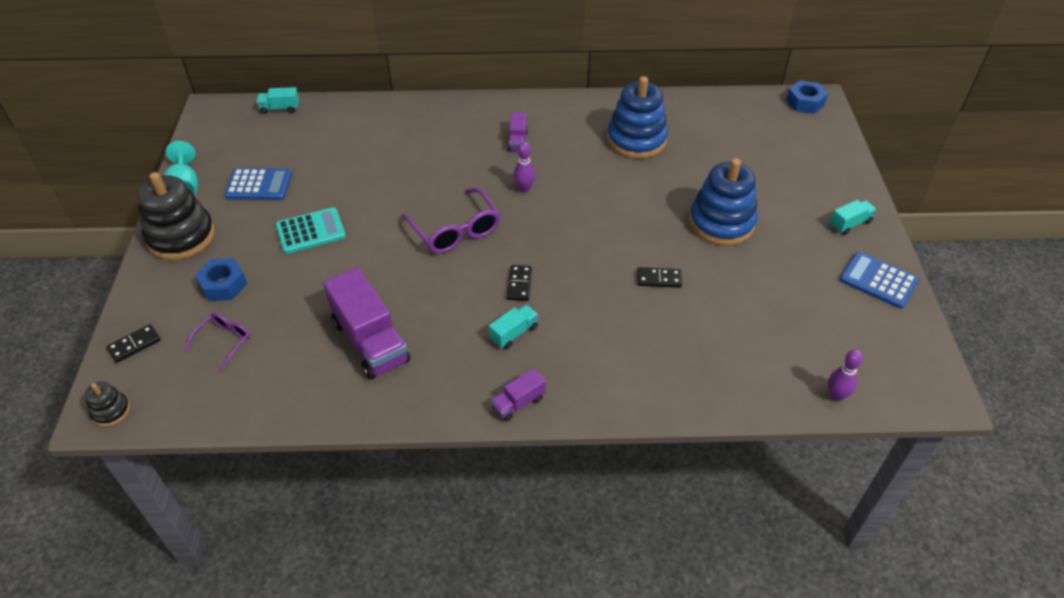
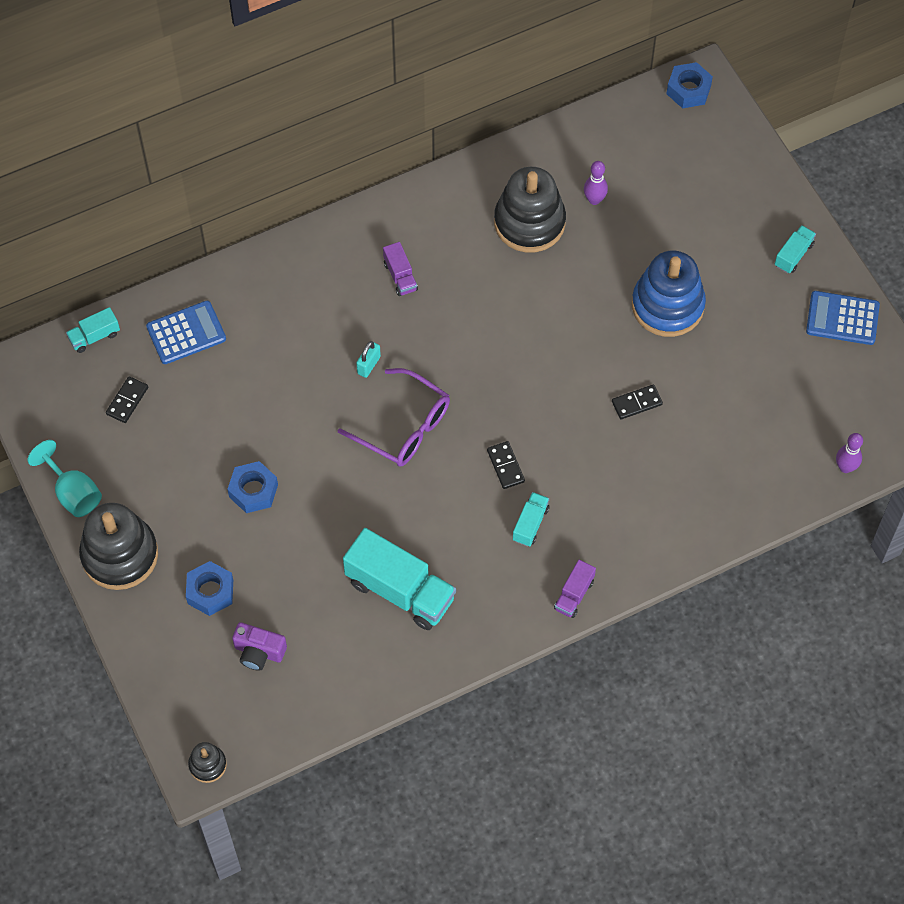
camera: 25 degrees left, 15 degrees up
(134, 345) = (174, 693): black domino -> black domino (127, 401)
(223, 342) = (259, 652): purple glasses -> purple camera
(259, 185) = (153, 455): blue calculator -> blue calculator (186, 333)
(311, 231) = (253, 491): turquoise calculator -> blue nut
(370, 341) = (400, 590): purple truck -> turquoise truck
(456, 184) = (368, 365): none -> turquoise padlock
(524, 189) = (444, 342): purple bowling pin -> purple bowling pin (594, 200)
(636, 140) = (529, 222): blue stacking toy -> black stacking toy

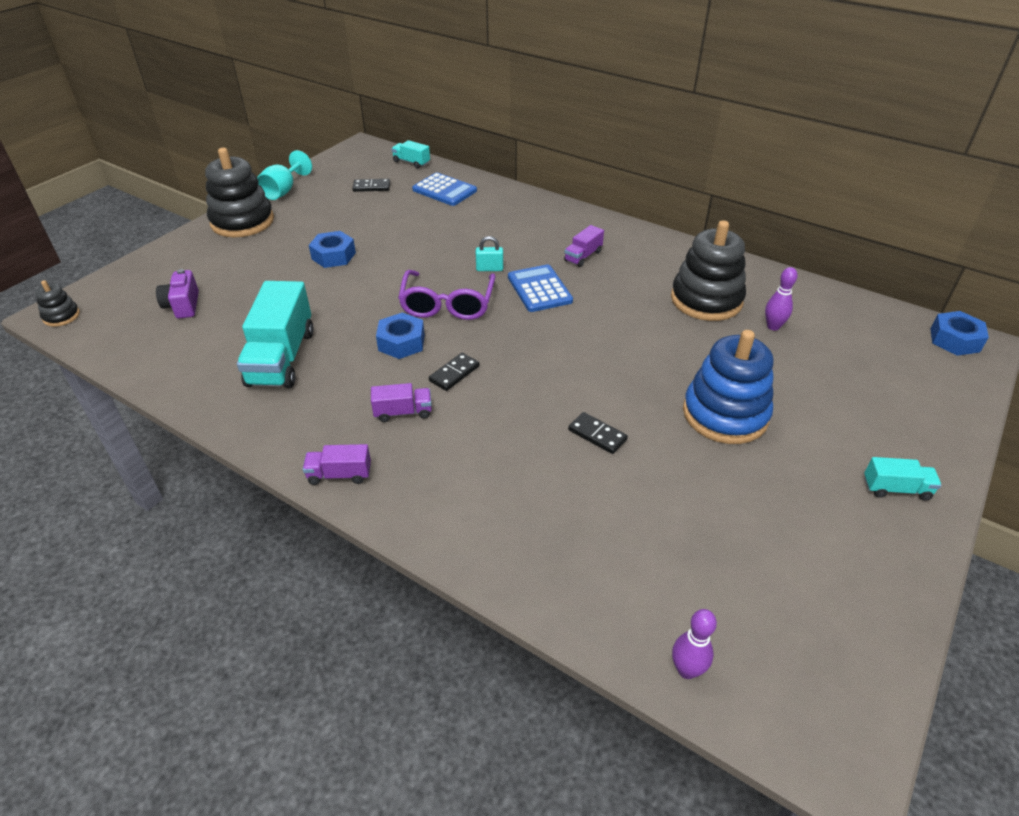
camera: 60 degrees right, 20 degrees down
(210, 592) = (230, 266): blue nut -> blue nut (401, 342)
(530, 524) = (403, 412): turquoise truck -> purple truck
(842, 318) = (877, 570): blue calculator -> blue calculator (539, 289)

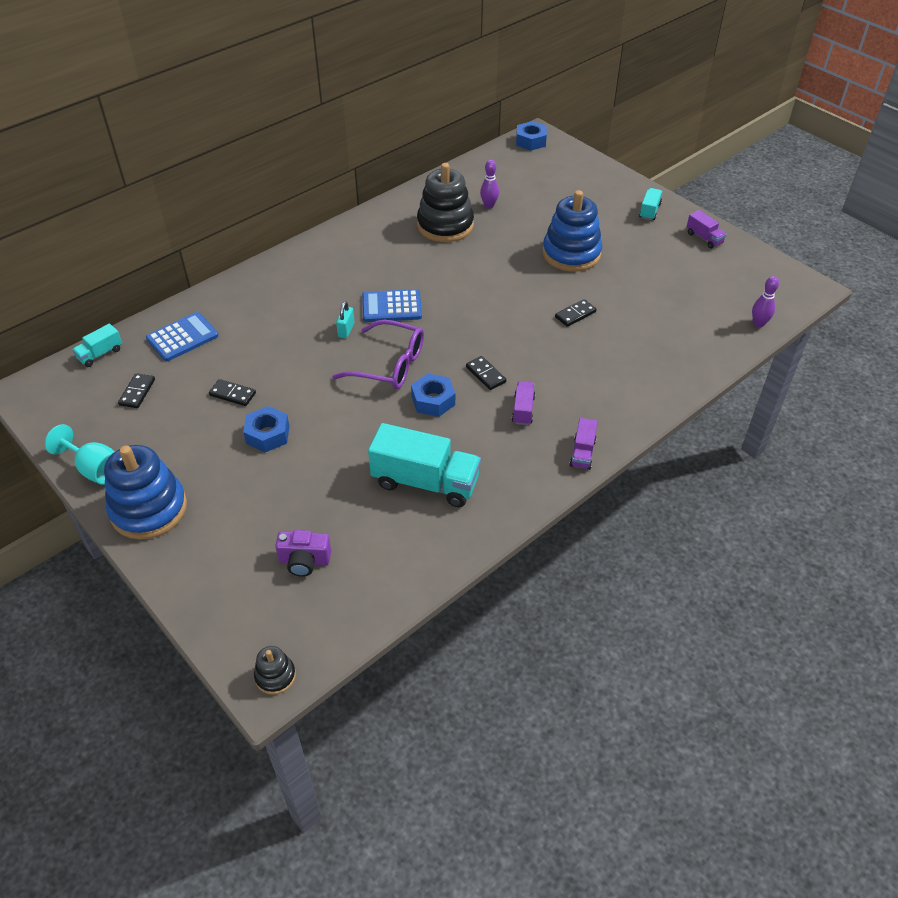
camera: 75 degrees left, 5 degrees up
(242, 221) = (149, 509): black stacking toy -> blue stacking toy
(380, 228) = (232, 394): none -> black domino
(583, 256) = (355, 272): purple truck -> purple truck (704, 238)

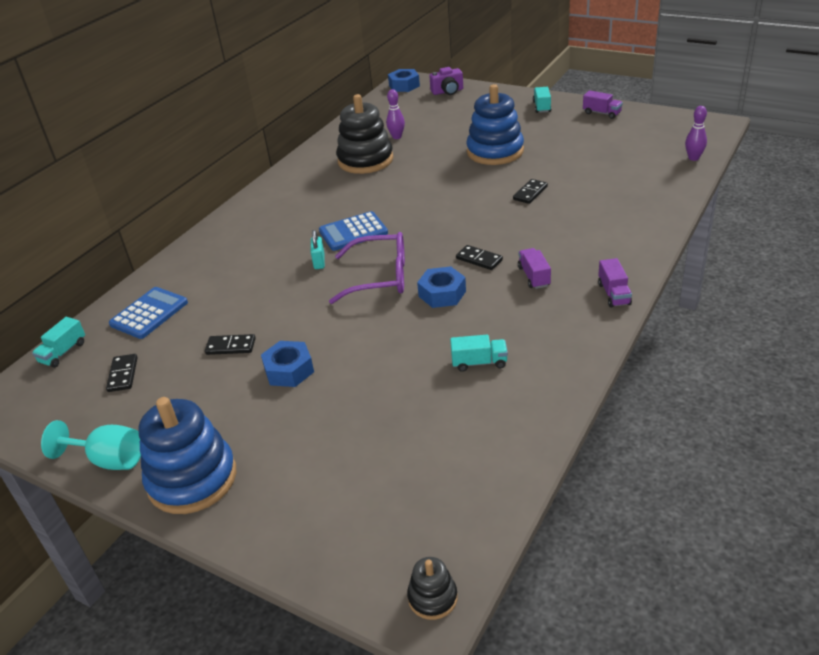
camera: 15 degrees left, 10 degrees down
(304, 561) = (397, 472): purple camera -> purple camera (448, 91)
(425, 482) = (479, 362): turquoise truck -> turquoise truck, size x0.49

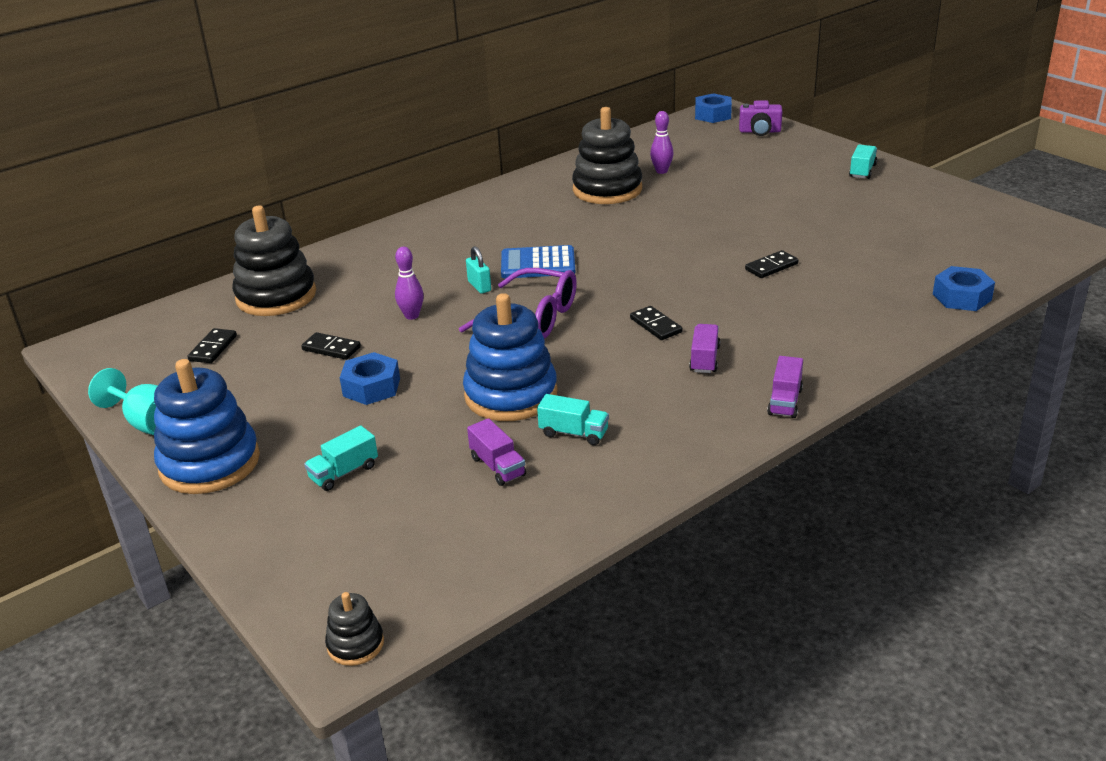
camera: 20 degrees right, 5 degrees down
(63, 352) = (173, 313): turquoise truck -> turquoise truck (344, 472)
(149, 313) = (276, 296): blue calculator -> black stacking toy
(319, 262) = (479, 286): turquoise padlock -> turquoise padlock turned 45 degrees counterclockwise
(442, 293) = (587, 351): blue nut -> blue nut (962, 297)
(495, 151) = (765, 211): blue stacking toy -> blue stacking toy (511, 395)
(601, 113) = (934, 193): purple truck -> purple truck (497, 466)
(693, 158) = (1013, 271): purple bowling pin -> purple bowling pin (412, 316)

